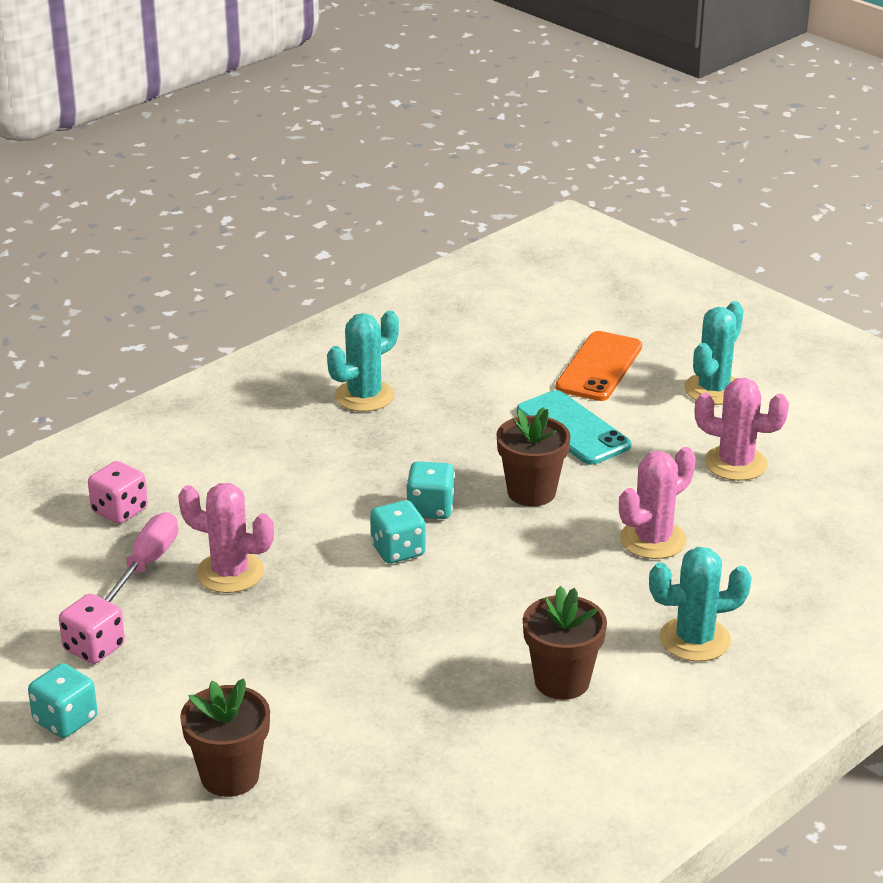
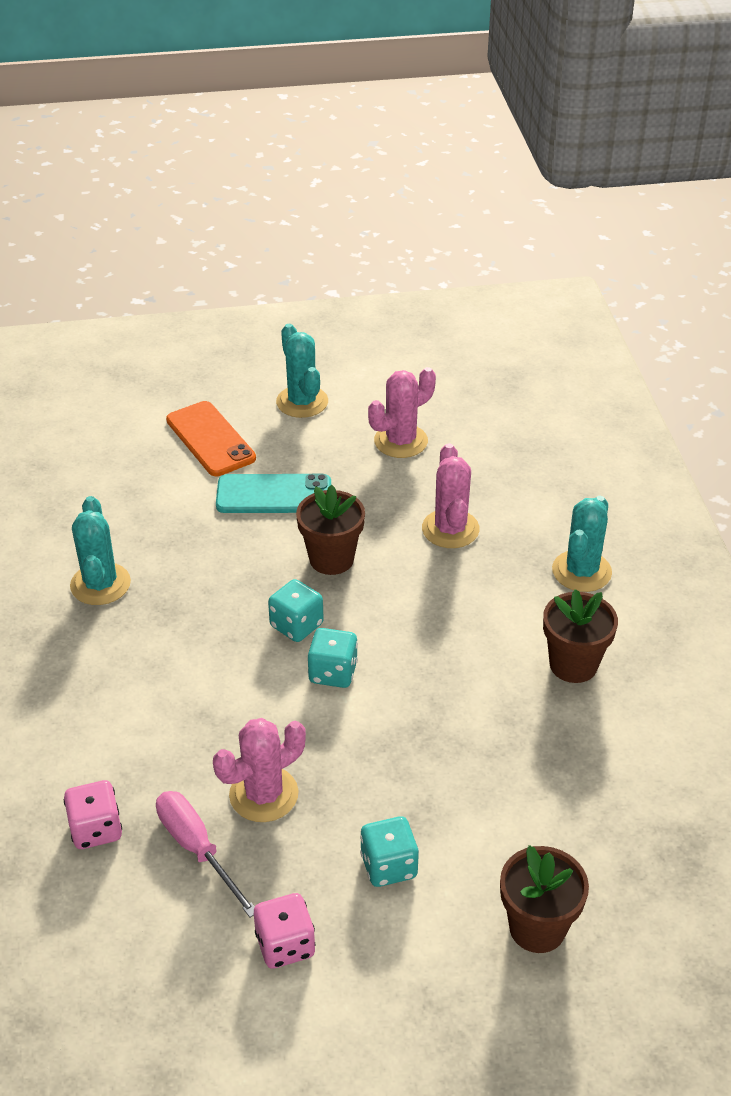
camera: 55 degrees left, 10 degrees up
(65, 720) = (372, 1015): turquoise dice -> turquoise dice (388, 866)

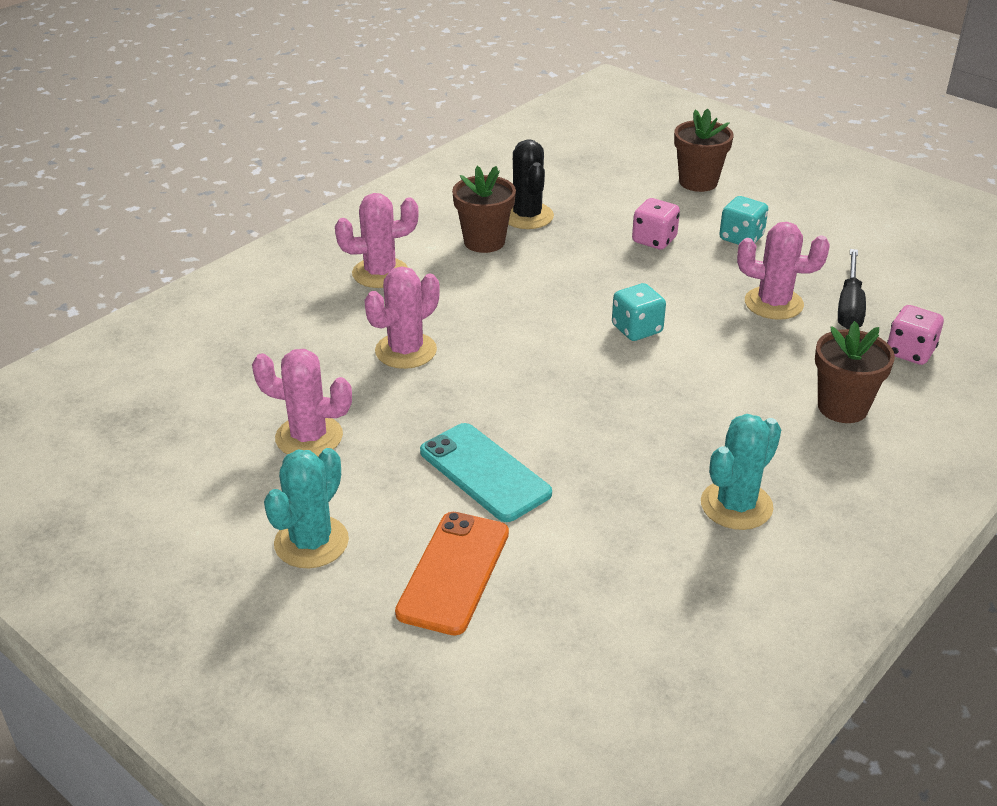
camera: 130 degrees left, 5 degrees down
(197, 848) = (849, 306): pink screwdriver -> black screwdriver
(285, 945) = (843, 246): pink dice -> pink dice (654, 240)
(296, 625) = (618, 370): turquoise dice -> none
(331, 559) = (523, 392): brown flower pot -> brown flower pot (842, 407)
(581, 571) = (380, 273): turquoise cactus -> pink cactus
(594, 725) = (527, 216): none -> black cactus

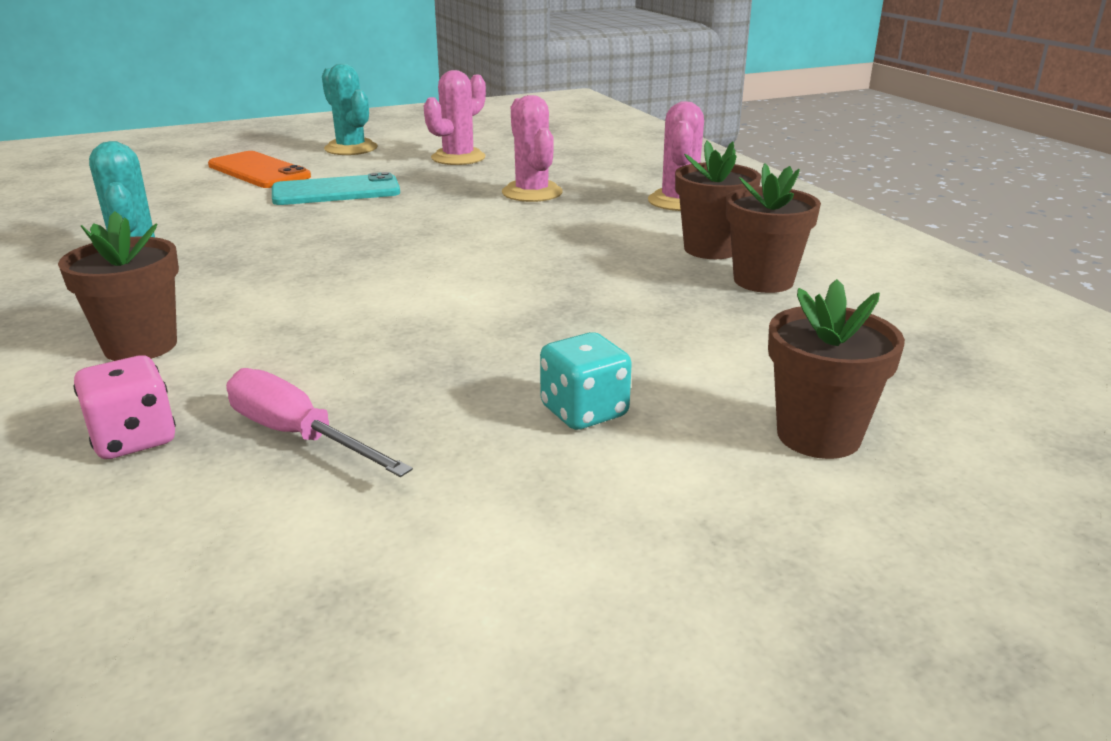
camera: 115 degrees right, 10 degrees down
(527, 216) = (763, 281): black cactus -> brown flower pot
(637, 329) = (442, 281): turquoise dice -> none
(654, 240) = (635, 342): pink dice -> none
(773, 303) = (384, 376): pink cactus -> none
(849, 306) = (298, 435): black screwdriver -> pink screwdriver

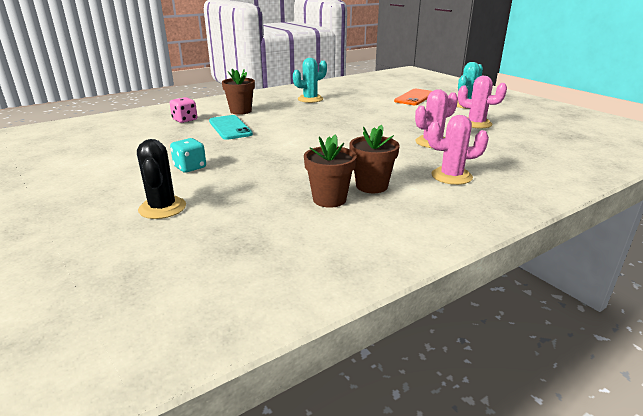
camera: 80 degrees right, 0 degrees up
(298, 435) = (183, 134): pink screwdriver -> none
(336, 191) = (399, 111): turquoise phone -> turquoise phone (230, 128)
(818, 435) = (162, 208): brown flower pot -> black cactus

